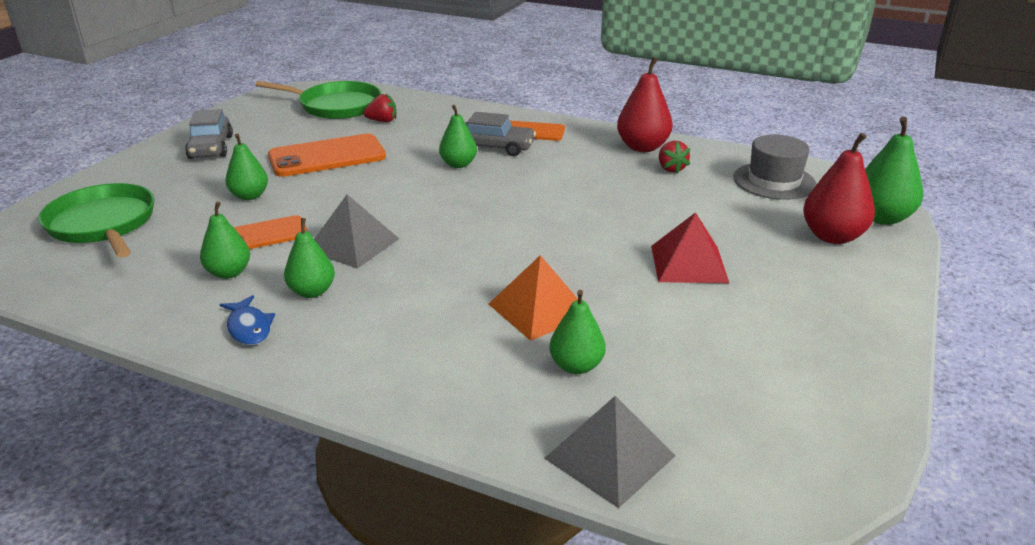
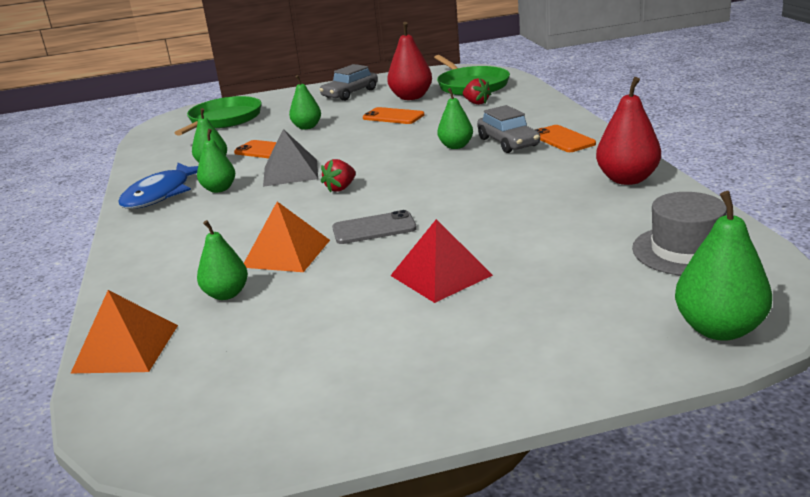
camera: 55 degrees right, 5 degrees down
(249, 328) = (161, 194): blue fish -> blue fish, size x1.76
(327, 156) = (393, 116): orange phone -> orange phone, size x0.62
(559, 255) = (374, 228): none -> grey phone
(610, 456) = (126, 348): grey pyramid -> orange pyramid
(671, 169) = (608, 204): red strawberry -> red strawberry (340, 188)
(832, 236) = (617, 318): red pear -> red pear (411, 97)

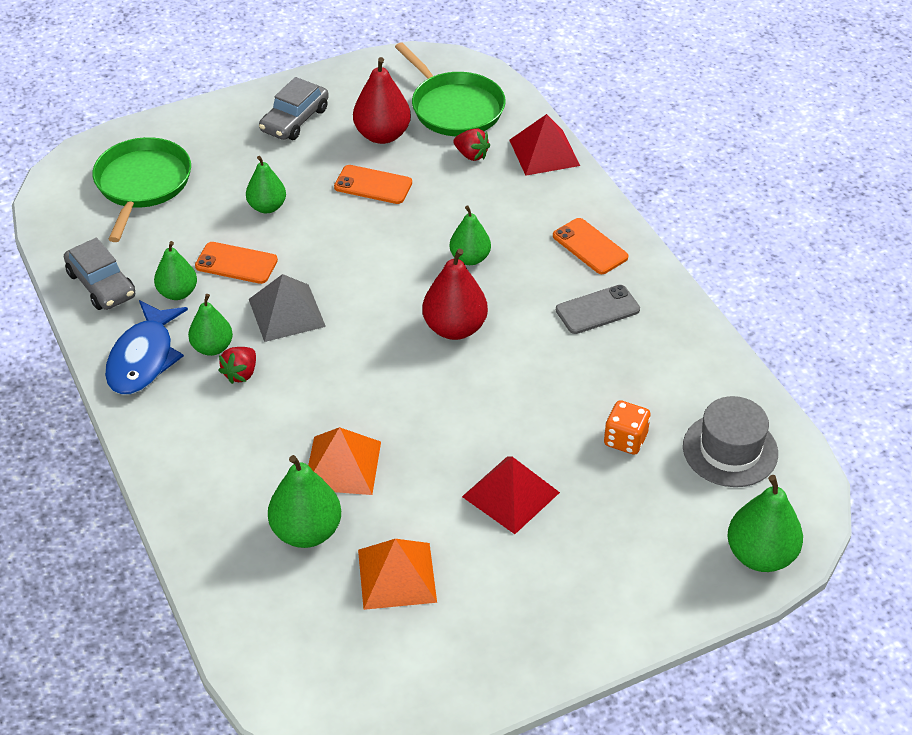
camera: 15 degrees left, 20 degrees up
(126, 348) = (242, 612): orange pyramid -> orange pyramid (397, 575)
(226, 294) = (306, 531): green pear -> green pear, size x1.51
(340, 188) = (359, 346): red strawberry -> red strawberry (241, 373)
(374, 228) = (421, 420): grey phone -> grey phone (597, 310)
(508, 142) = (529, 251): grey car -> grey car (101, 285)
(535, 100) = (544, 152): none -> red pyramid
(571, 242) = (625, 440): none -> orange dice
(627, 179) = (668, 330): red pear -> red pear (455, 328)

